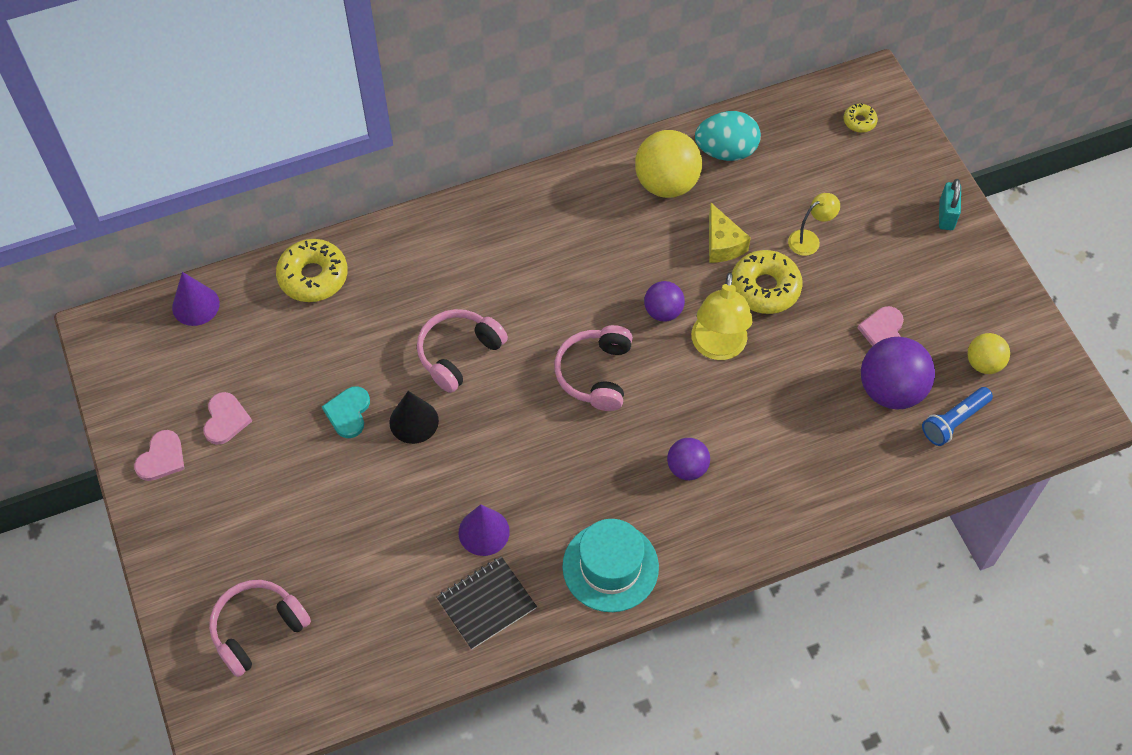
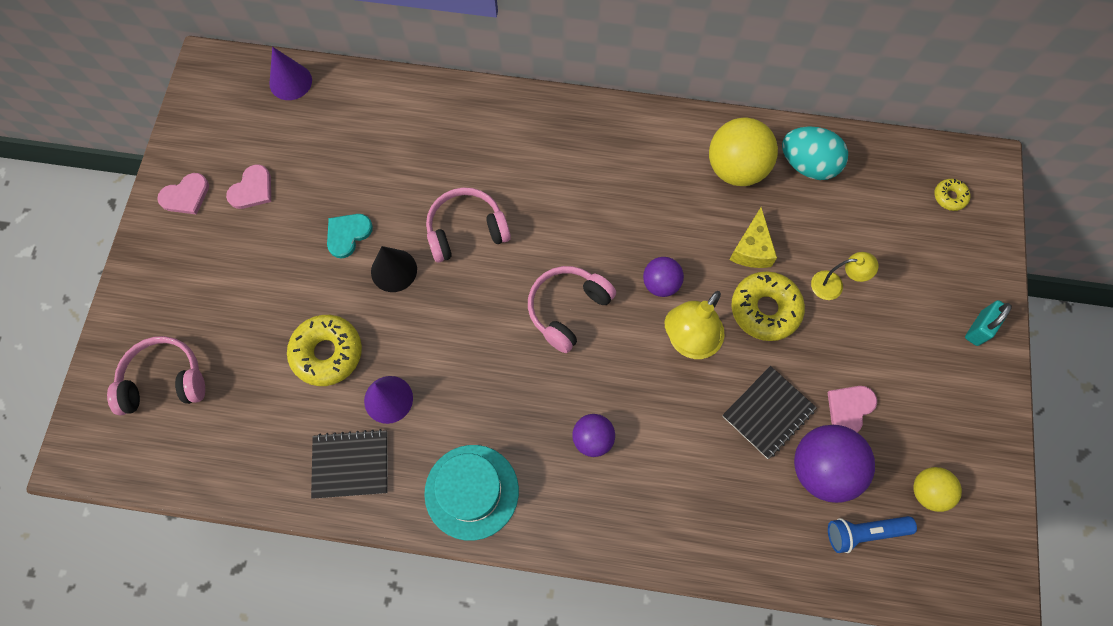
camera: 30 degrees right, 10 degrees up
(313, 276) = (394, 103): yellow donut -> yellow donut (327, 353)
(820, 369) = (768, 413): none -> black notebook

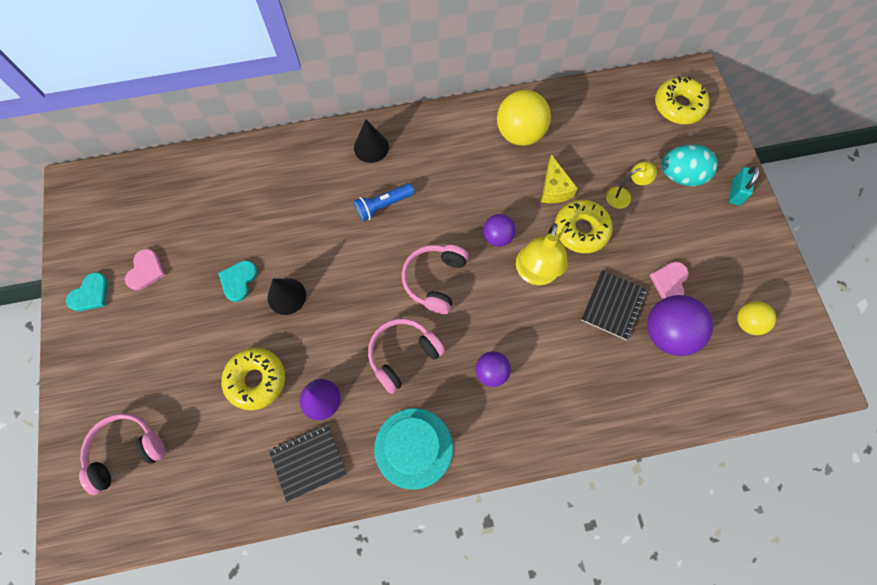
camera: 20 degrees left, 0 degrees up
(186, 196) = (90, 294): pink heart -> turquoise heart
(290, 82) = (147, 175): purple cone -> none
(466, 230) = (333, 246): pink headphones -> pink headphones (403, 355)
(552, 129) = (371, 147): none -> black cone
(807, 165) = (570, 114): turquoise egg -> turquoise egg (681, 176)
(864, 532) = (715, 369): blue flashlight -> blue flashlight (383, 205)
(949, 197) = (678, 106): yellow donut -> yellow donut, size x1.98

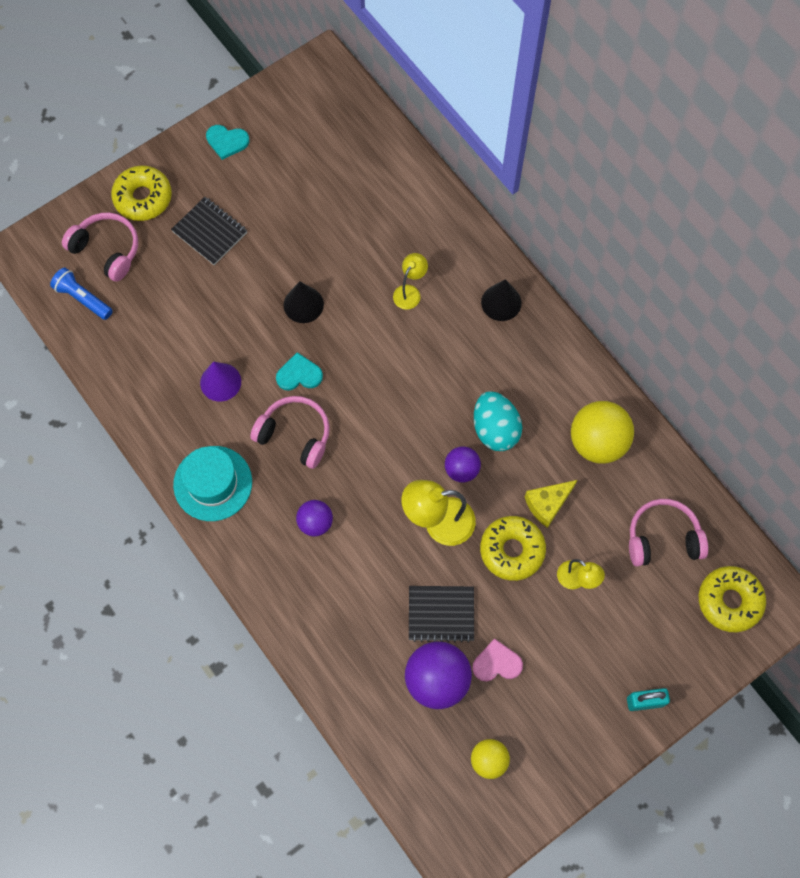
camera: 65 degrees right, 0 degrees up
(146, 270) = (270, 173): pink heart -> none
(238, 280) = (298, 255): turquoise heart -> turquoise heart (299, 374)
(256, 380) = (213, 320): yellow donut -> yellow donut (143, 198)
(308, 462) = (161, 400): black notebook -> black notebook (210, 232)
(324, 208) = (410, 292): none -> yellow lamp
(383, 205) = (441, 345): blue flashlight -> blue flashlight (83, 298)
(434, 280) = (384, 429): pink headphones -> pink headphones (662, 538)
(681, 176) = (635, 634): turquoise egg -> turquoise egg (495, 429)

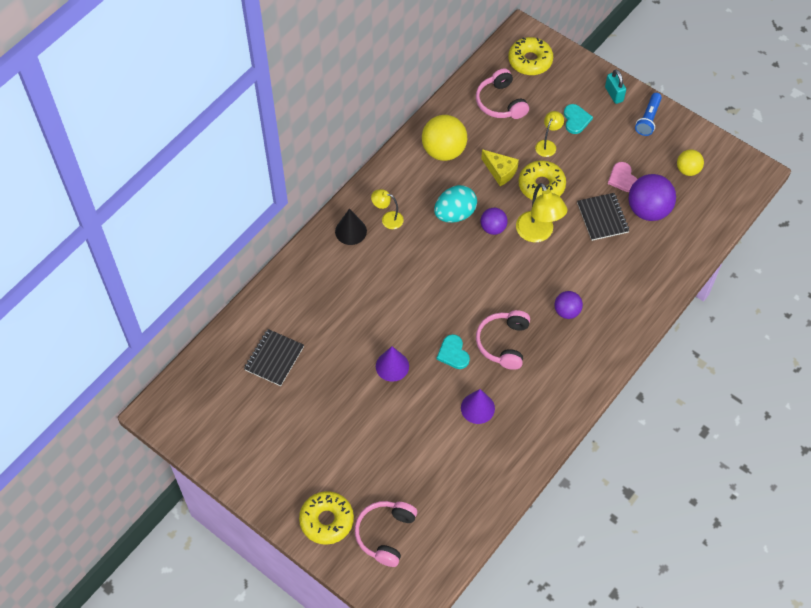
camera: 105 degrees left, 10 degrees down
(83, 298) = (436, 539): blue flashlight -> blue flashlight (648, 119)
(210, 232) = (345, 455): black notebook -> black notebook (274, 358)
(213, 483) = (562, 389): turquoise hat -> none
(227, 141) = (253, 468): turquoise heart -> turquoise heart (576, 120)
(303, 304) = (392, 366): black cone -> purple cone
(410, 292) = (359, 294): yellow lamp -> yellow lamp (387, 219)

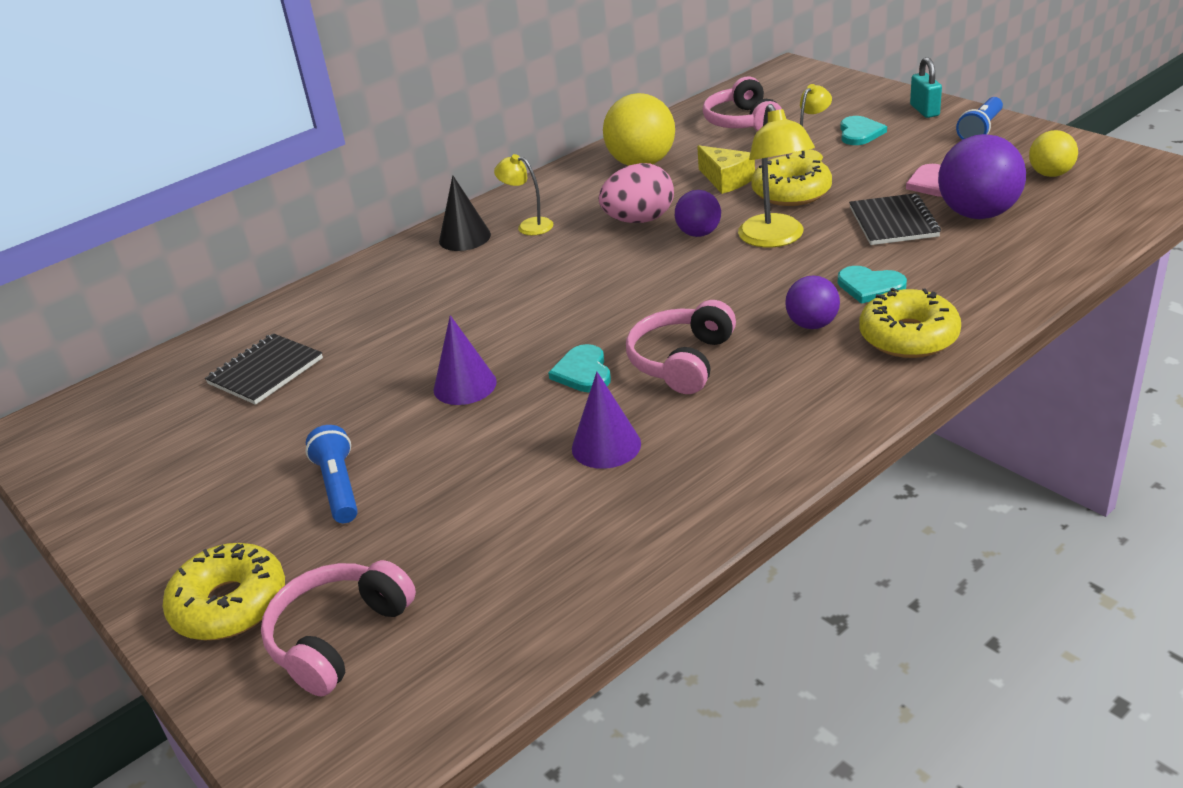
camera: 15 degrees right, 25 degrees down
(350, 443) = (339, 487): none -> blue flashlight
(455, 214) = (639, 220): turquoise egg -> pink egg
(530, 61) = (796, 88): yellow donut -> yellow donut (908, 337)
(594, 278) = (870, 286): none -> turquoise heart

